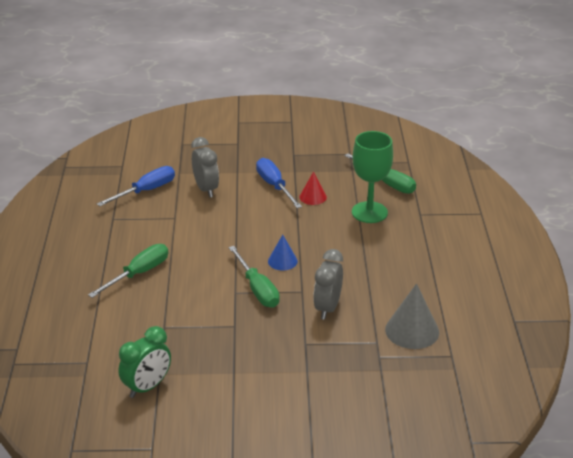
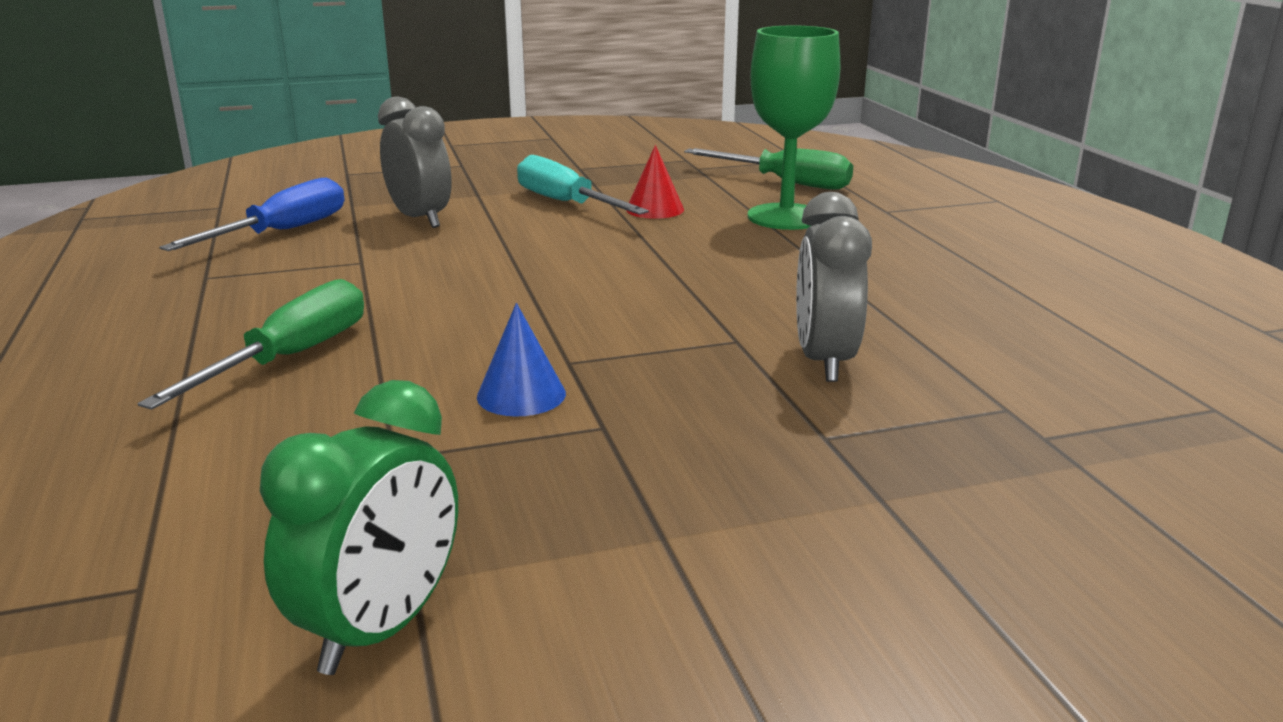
camera: 15 degrees left, 10 degrees down
(257, 289) = (623, 349): green screwdriver -> none
(274, 186) = (566, 203): blue screwdriver -> turquoise screwdriver
(282, 261) = (654, 298): blue cone -> blue cone (521, 395)
(412, 330) = (1066, 375): grey cone -> none

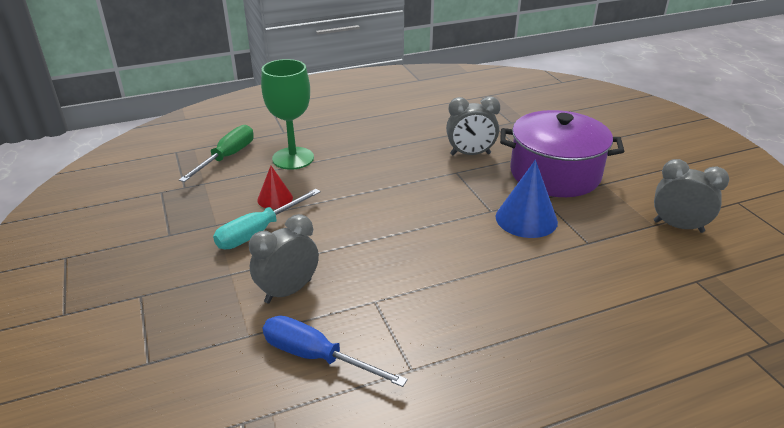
camera: 95 degrees left, 10 degrees up
(290, 358) = (517, 293): green screwdriver -> none
(381, 629) = (678, 226): green clock -> grey clock
(521, 395) = (526, 219): blue cone -> blue cone, size x1.67
(724, 461) = (555, 174): none -> purple pot

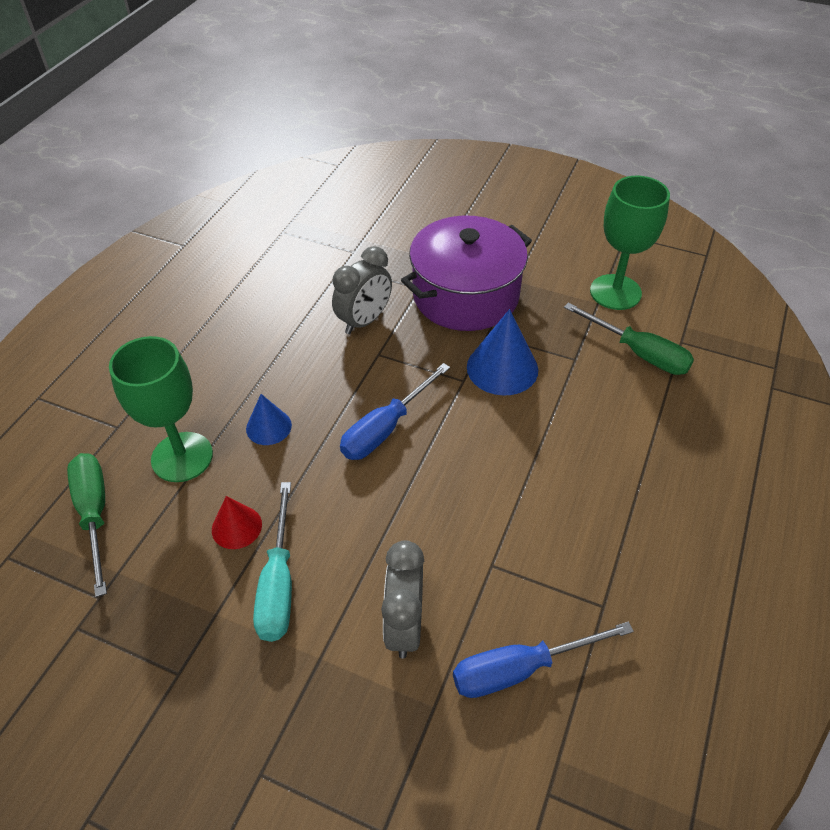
camera: 45 degrees left, 15 degrees up
(350, 170) = (268, 427): none -> blue cone
(409, 205) = (385, 428): none -> blue screwdriver
(646, 266) = (638, 353): none -> green screwdriver
(678, 226) = (615, 292): grey clock -> green goblet

